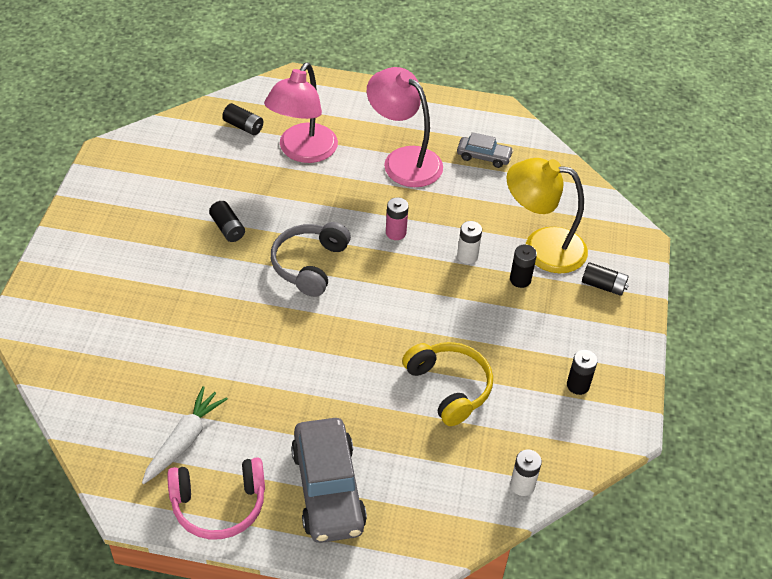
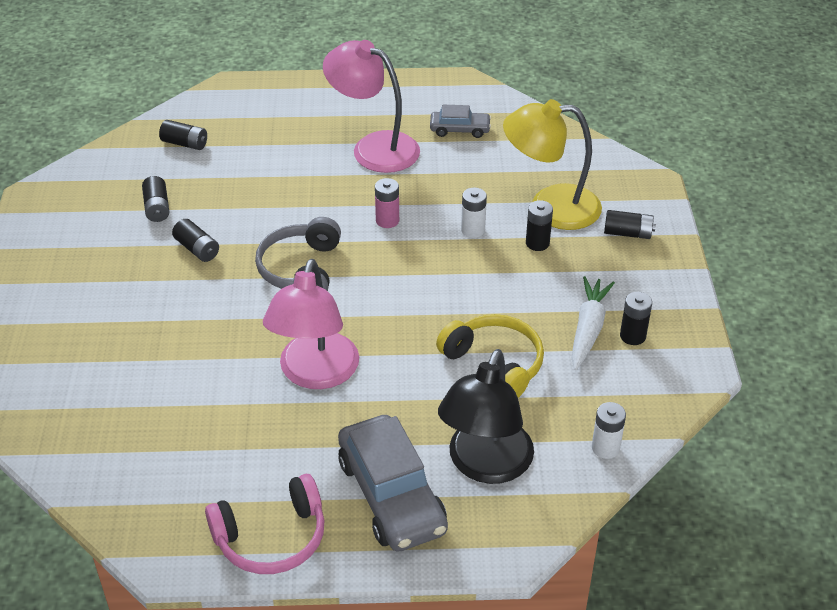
camera: 10 degrees left, 5 degrees down
(184, 440) = (211, 477): white carrot -> white carrot (588, 329)
(204, 183) = (157, 208): none -> black battery
(302, 152) = (259, 158): pink lamp -> pink lamp (315, 374)
(414, 479) = (485, 465): none -> black lamp

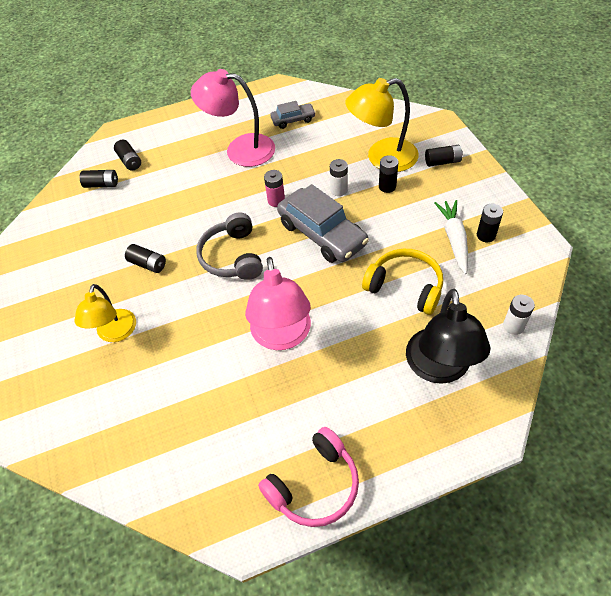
camera: 15 degrees left, 10 degrees up
(124, 313) = (115, 333): none -> yellow lamp
(157, 208) = (103, 240): black battery -> black battery (130, 161)
(391, 495) = (385, 417): grey car -> grey car (322, 234)

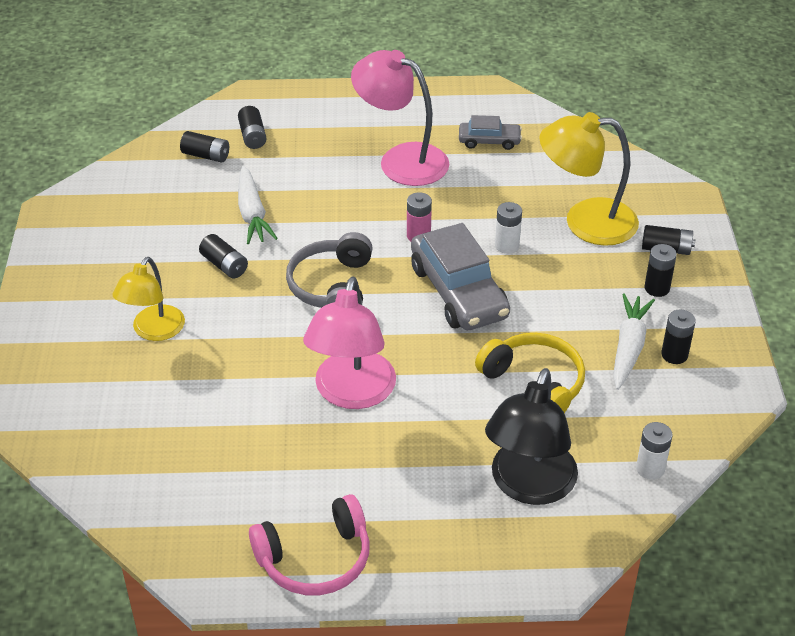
camera: 15 degrees right, 10 degrees down
(152, 218) = (252, 213): none -> white carrot
(387, 186) = (573, 259): black battery -> black battery (657, 288)

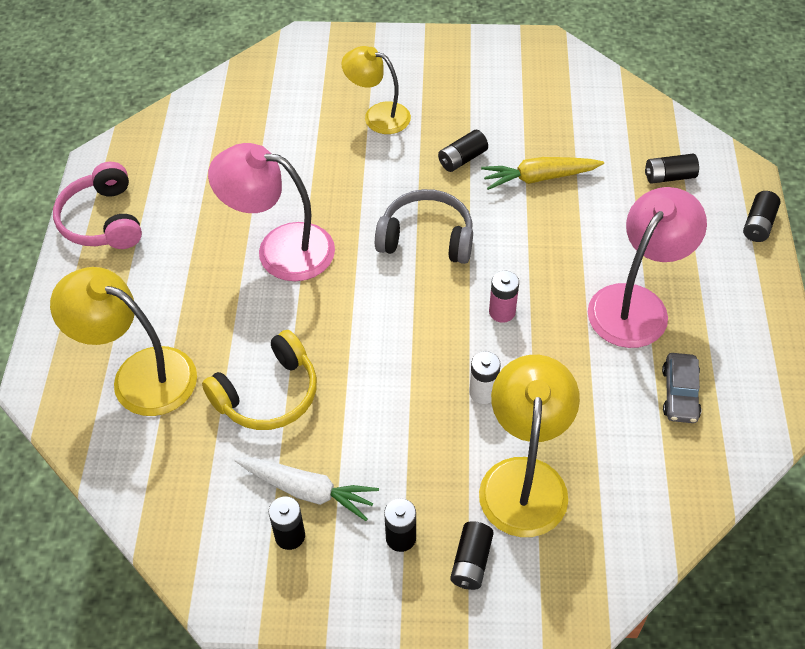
camera: 95 degrees right, 10 degrees up
(206, 155) = (632, 141): black battery -> black battery (758, 224)
(252, 213) = (539, 178): white carrot -> yellow carrot
(458, 292) = (410, 341): grey car -> none
(528, 486) = (139, 375): black lamp -> yellow lamp
(650, 468) = (135, 482): white battery -> none

